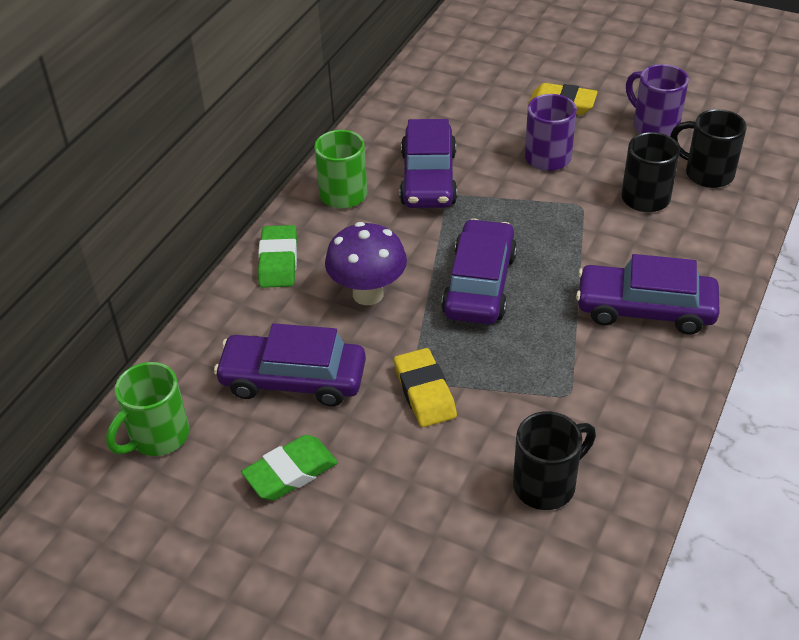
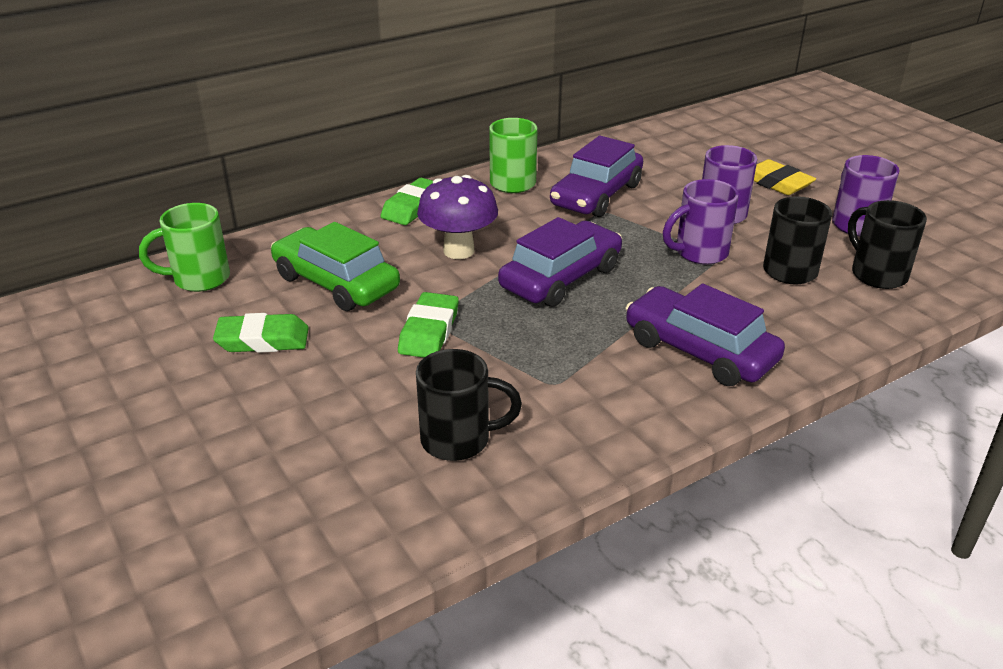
camera: 30 degrees right, 10 degrees down
(293, 379) = (336, 282): purple car -> green car
(424, 392) = (429, 331): yellow eraser -> green eraser
(564, 208) = (699, 253): none -> purple mug

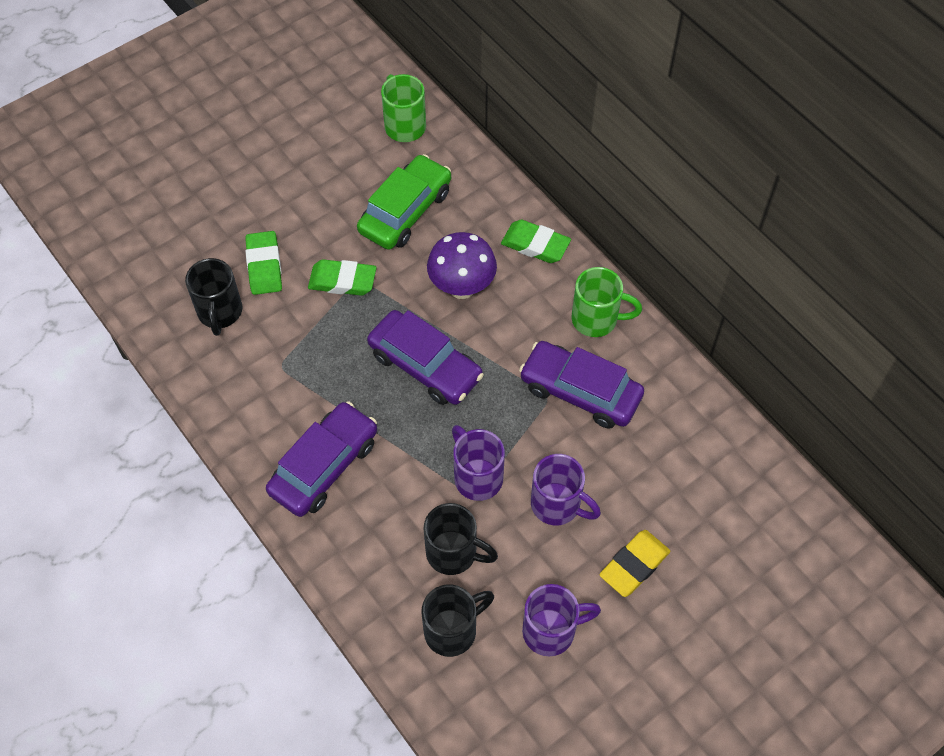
camera: 85 degrees right, 25 degrees up
(263, 340) = (327, 183): green eraser -> green eraser (264, 266)

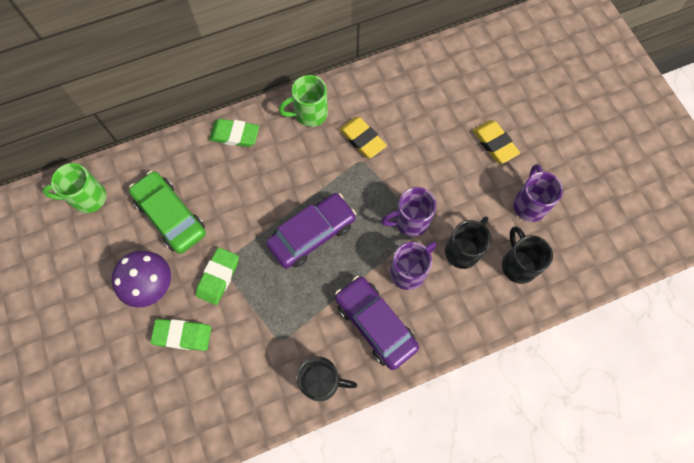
camera: 75 degrees left, 10 degrees up
(220, 313) = (215, 380): black mug -> black mug (322, 382)
(462, 287) = (254, 193): purple mushroom -> purple mushroom (152, 286)
(535, 245) = (235, 135): green eraser -> green eraser turned 60 degrees clockwise
(557, 505) = (443, 176): purple mug -> purple mug (409, 271)
(580, 391) = (362, 139): purple car -> yellow eraser
(596, 319) = (309, 114): green mug -> green mug turned 135 degrees counterclockwise

